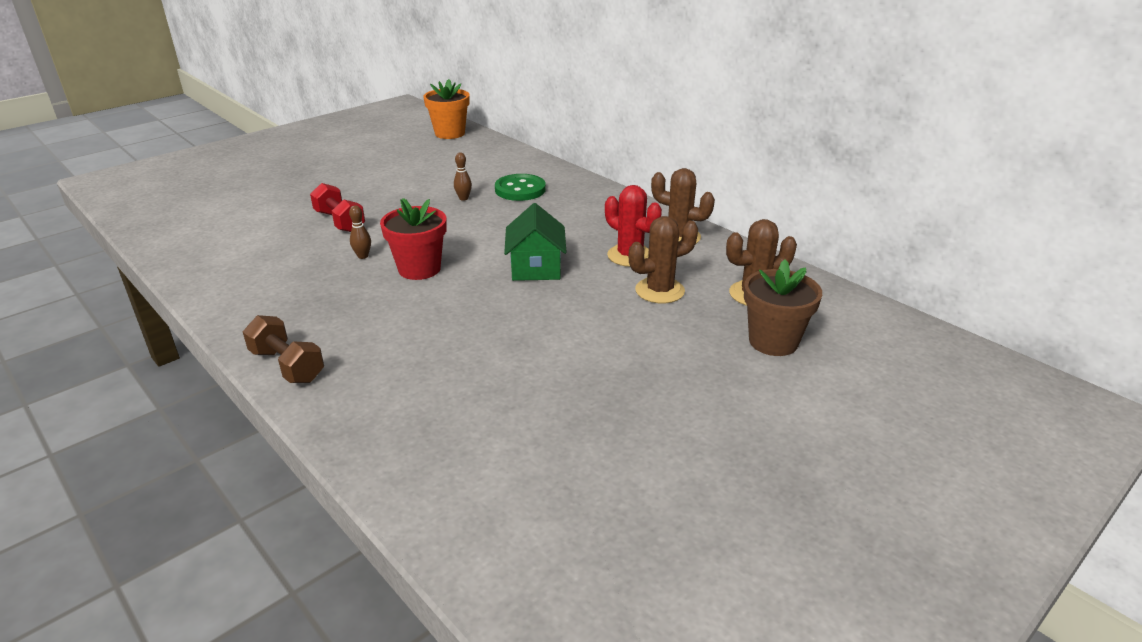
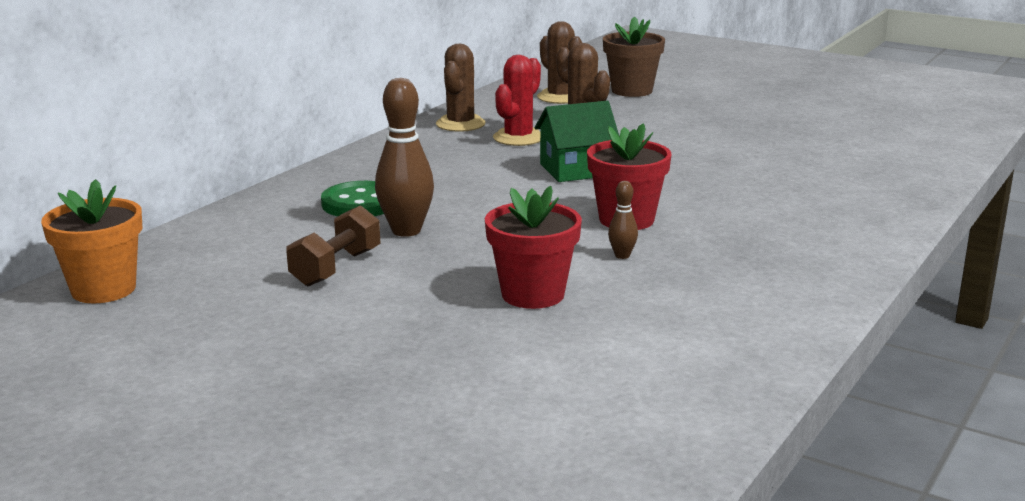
camera: 105 degrees left, 10 degrees down
(287, 365) = (871, 238): brown dumbbell -> brown dumbbell (336, 268)
(340, 222) = (533, 294): red dumbbell -> red flower pot
(463, 198) = (406, 231): brown bowling pin -> brown bowling pin, size x2.07

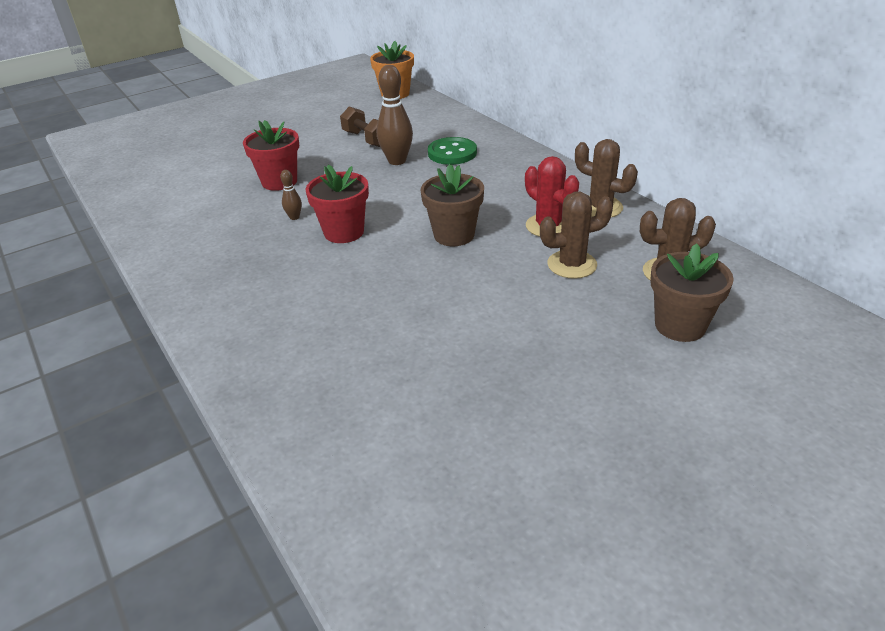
camera: 115 degrees right, 15 degrees up
(576, 170) = (454, 235): green house -> brown flower pot

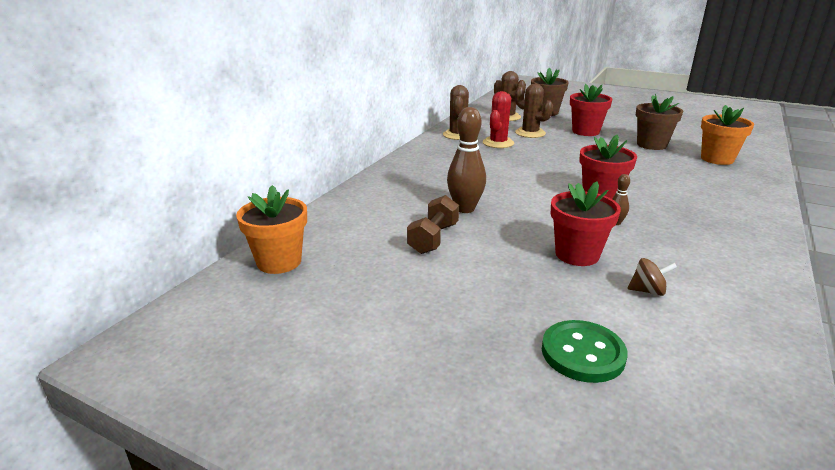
camera: 120 degrees left, 10 degrees down
(213, 189) = (648, 291): none -> brown spinning top
(332, 389) = (717, 159): none -> orange flower pot
(452, 153) = (424, 190): green button -> green button (582, 353)
(454, 235) = (546, 163): brown flower pot -> brown flower pot (651, 145)
(545, 320) = (585, 131): none -> red flower pot

